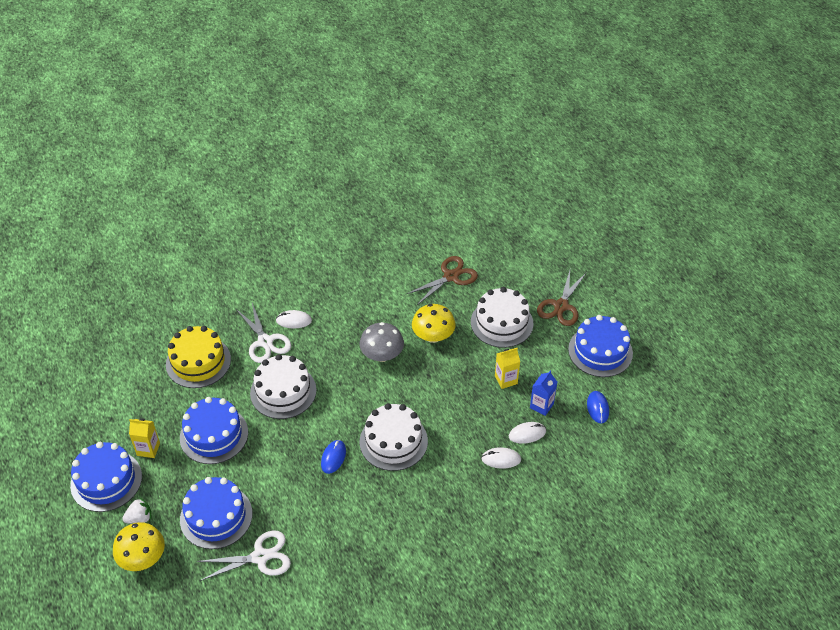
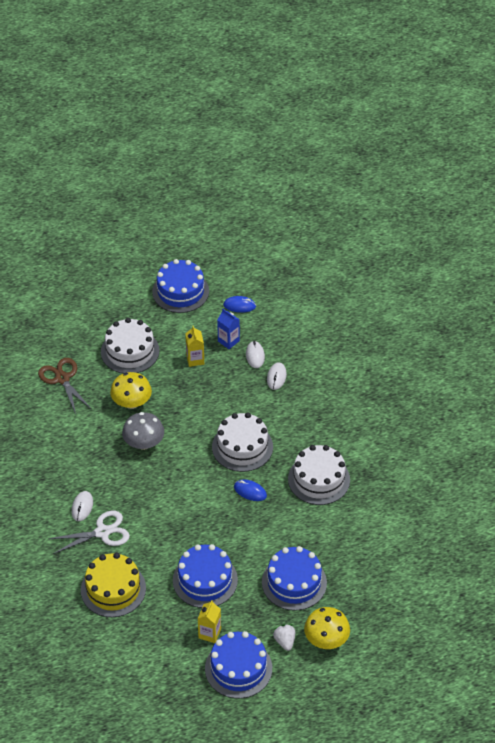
camera: 80 degrees left, 0 degrees up
(260, 557) = (340, 552): white scissors -> none
(283, 391) = (167, 522): white cake -> white cake (319, 479)
(561, 306) = (122, 307): brown scissors -> none

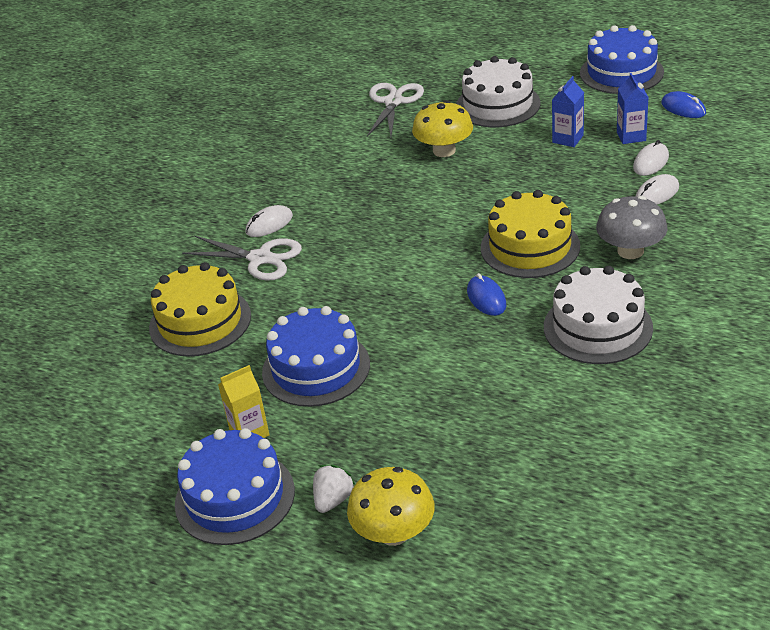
camera: 45 degrees right, 10 degrees down
(62, 379) = (393, 102): brown scissors -> white scissors
(144, 443) = (412, 193): grey mushroom -> grey mushroom (630, 251)
(195, 359) = (567, 139): yellow carton -> blue carton
(242, 447) = (530, 247): white cake -> yellow cake
(294, 582) = (428, 433): blue cake -> none

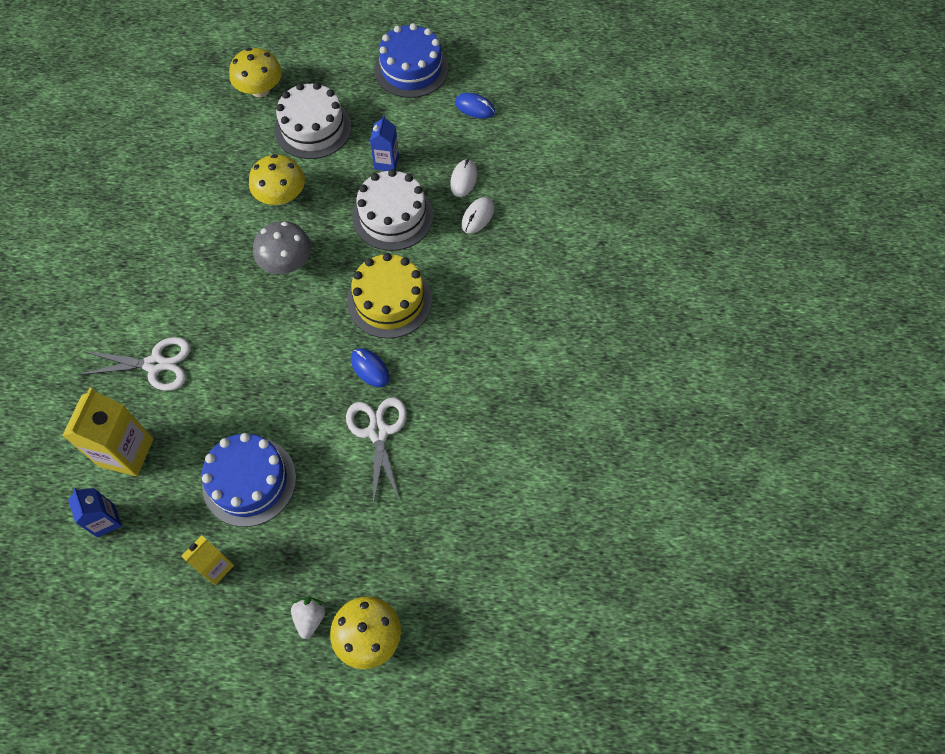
camera: 25 degrees left, 25 degrees up
(200, 321) = (126, 452): yellow cake -> yellow carton
(235, 497) = (227, 638): blue cake -> none
(269, 224) = (149, 320): white mouse -> none
(393, 102) = (215, 140): white scissors -> white scissors (378, 432)
(454, 71) = (260, 90): none -> yellow mushroom
(597, 327) = (468, 380): white cake -> white cake (392, 216)
(630, 251) = (472, 288): grey mushroom -> grey mushroom (287, 262)
(631, 136) = (439, 150): blue carton -> blue carton (106, 520)

